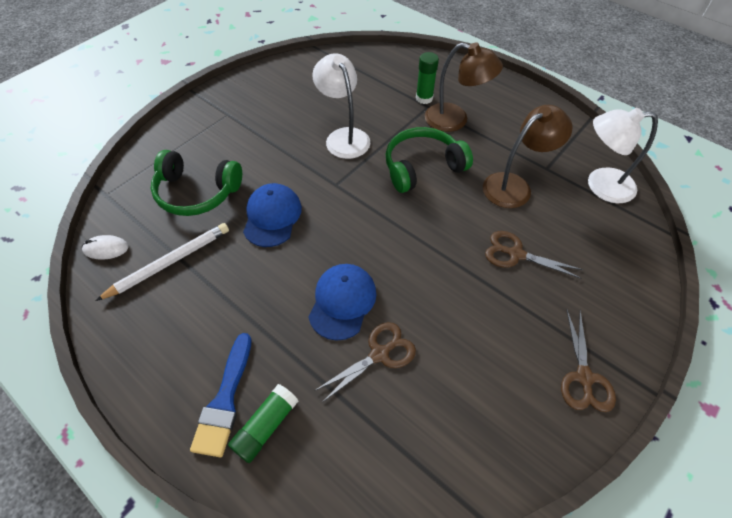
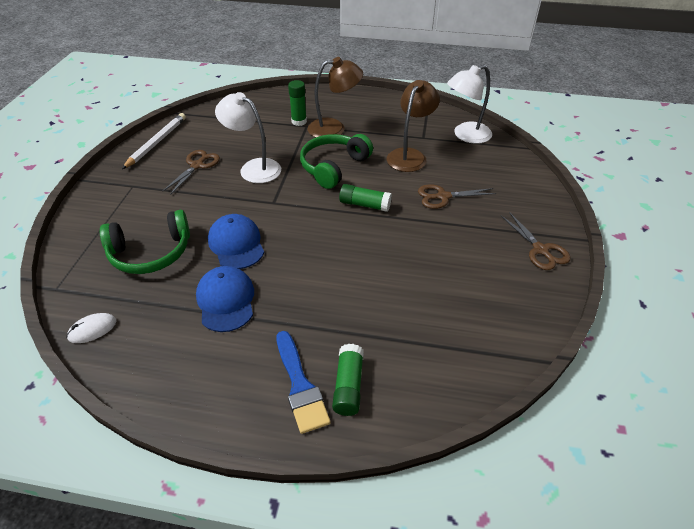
camera: 30 degrees left, 10 degrees down
(169, 262) = (167, 313): white pencil -> white pencil (157, 142)
(342, 302) = (342, 277): blue cap -> blue cap (226, 300)
(379, 354) = (397, 298): brown scissors -> brown scissors (197, 165)
(423, 226) = (365, 204): none -> green glue stick

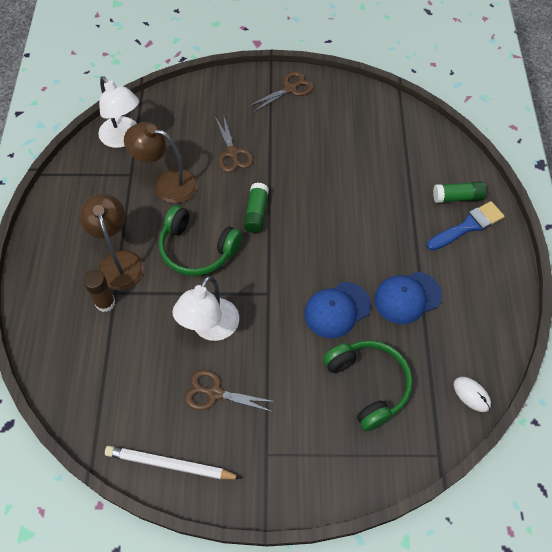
camera: 100 degrees left, 15 degrees up
(299, 121) = (105, 303): green glue stick -> brown glue stick

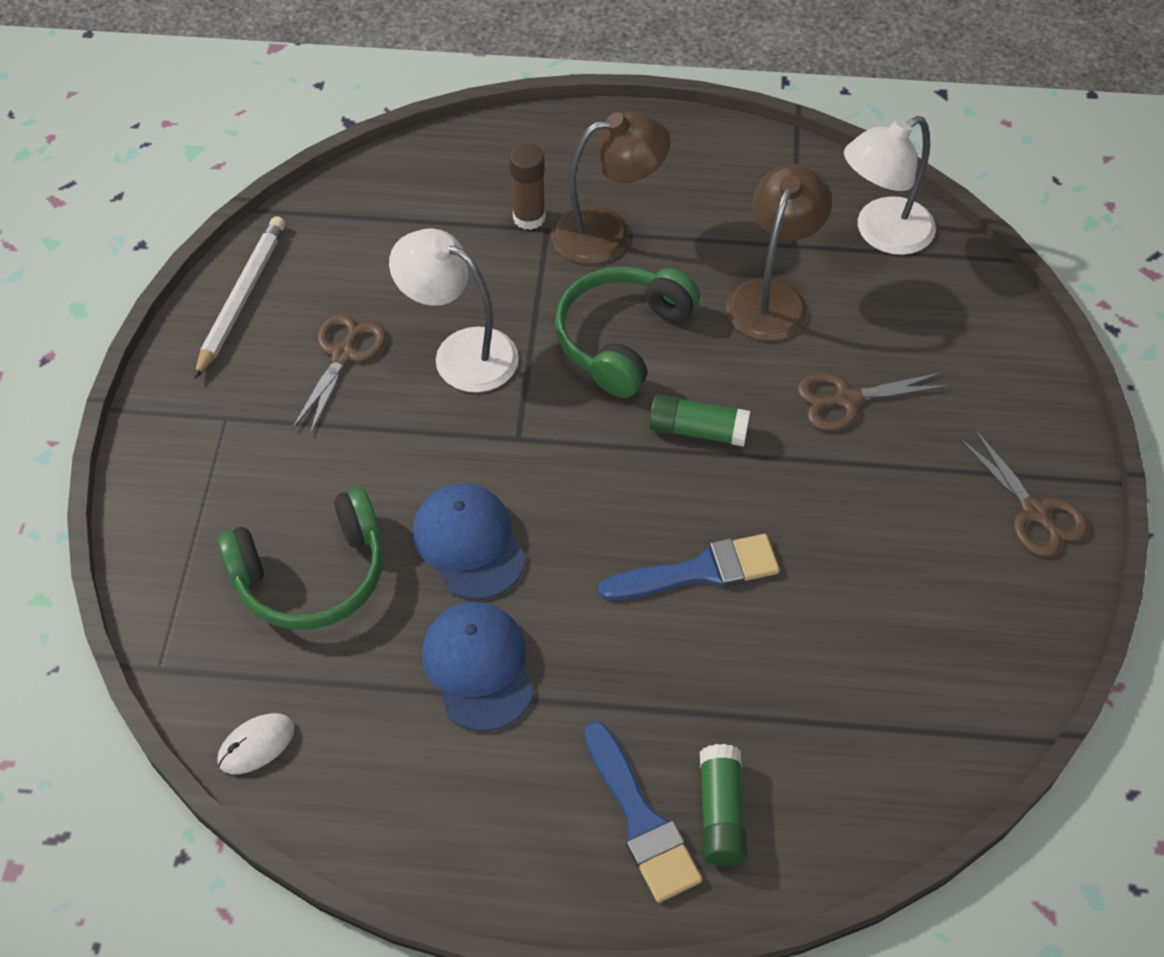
camera: 95 degrees right, 5 degrees down
(338, 209) = (700, 571): none -> blue brush

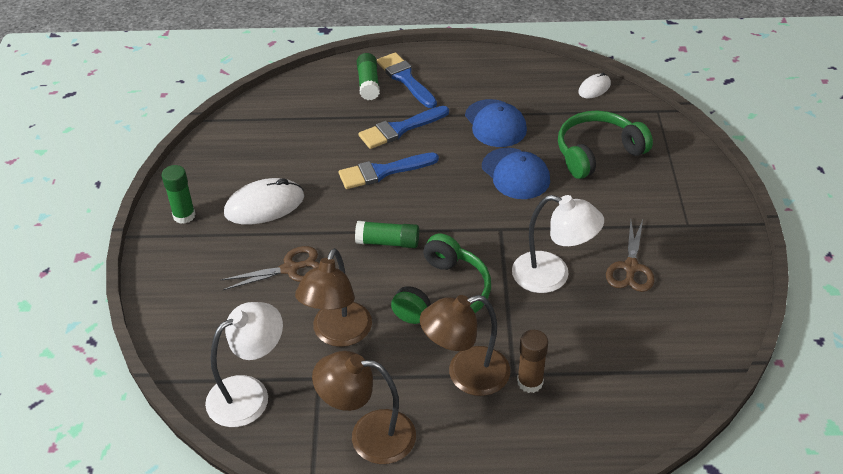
camera: 175 degrees right, 10 degrees down
(242, 297) = (720, 300): white pencil -> none
(662, 672) = (400, 129): none -> blue brush
(732, 177) = (369, 435): none -> brown lamp
(902, 520) = (264, 205): none -> white mouse
(1034, 512) = (184, 215): brown scissors -> green glue stick

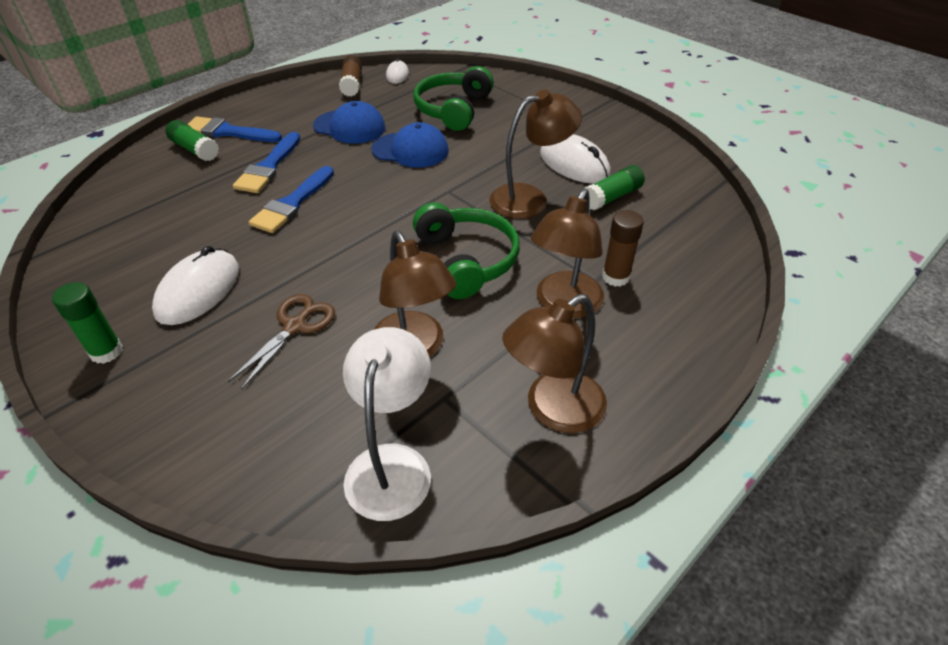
camera: 45 degrees left, 0 degrees up
(387, 242) = (365, 251): green glue stick -> green glue stick (612, 197)
(545, 79) = (352, 84): none -> brown glue stick
(552, 276) = (530, 199): white lamp -> brown lamp
(630, 268) = (574, 164): brown scissors -> white mouse

